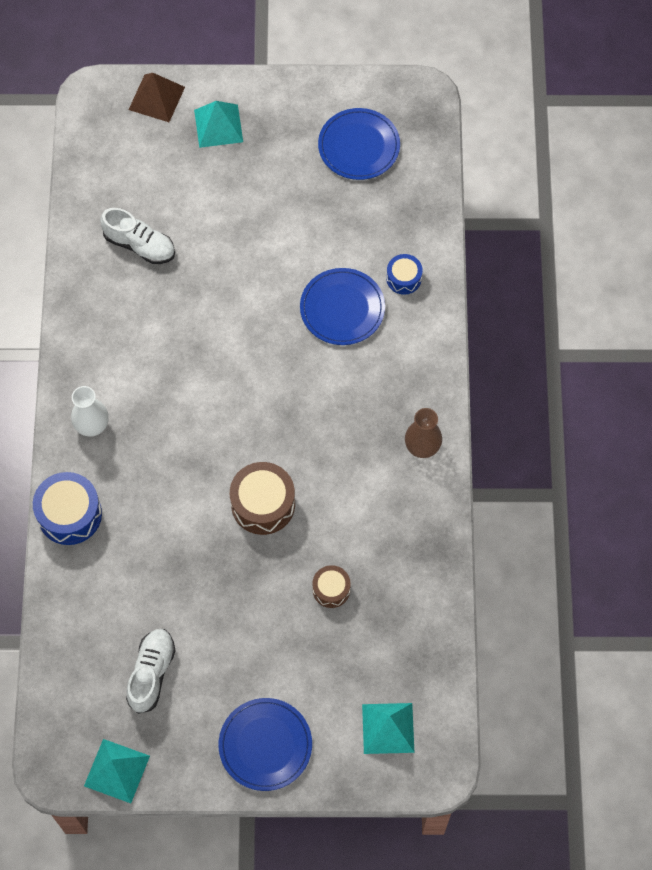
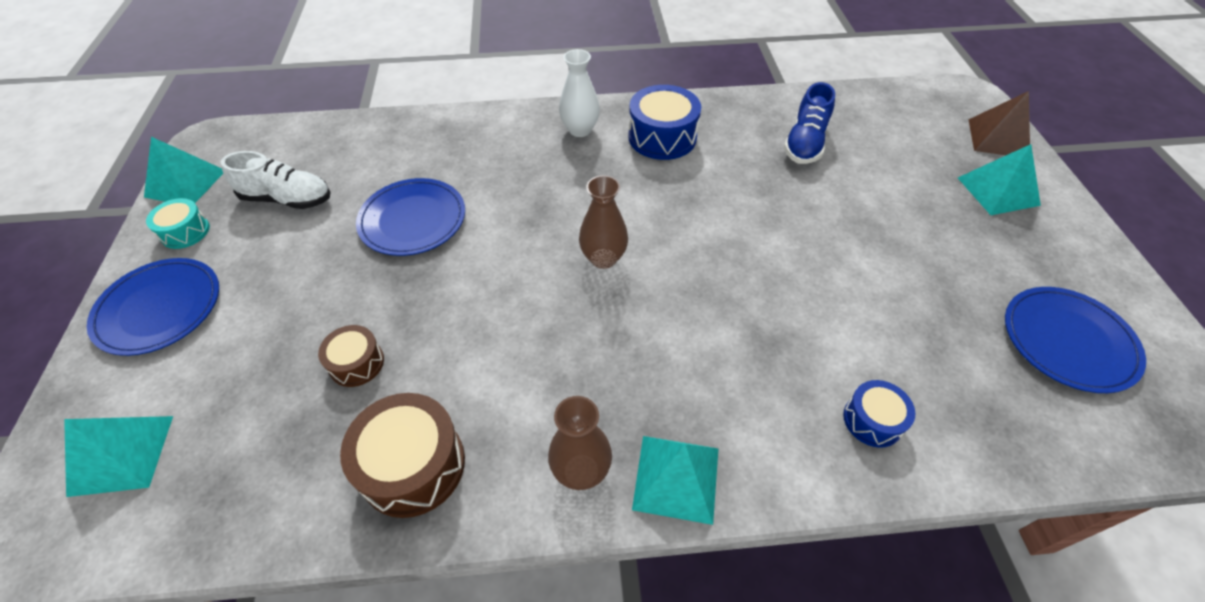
camera: 85 degrees right, 15 degrees down
(69, 514) = (480, 124): blue drum -> blue drum (662, 137)
(140, 245) = (805, 143): white shoe -> blue shoe
(182, 751) = (185, 232): none -> turquoise drum
(253, 420) = (603, 258): none -> brown vase
(263, 504) = (487, 278): brown drum -> brown drum (413, 465)
(342, 308) = (791, 341): blue plate -> blue plate (412, 219)
(431, 395) = (676, 478): none -> turquoise pyramid

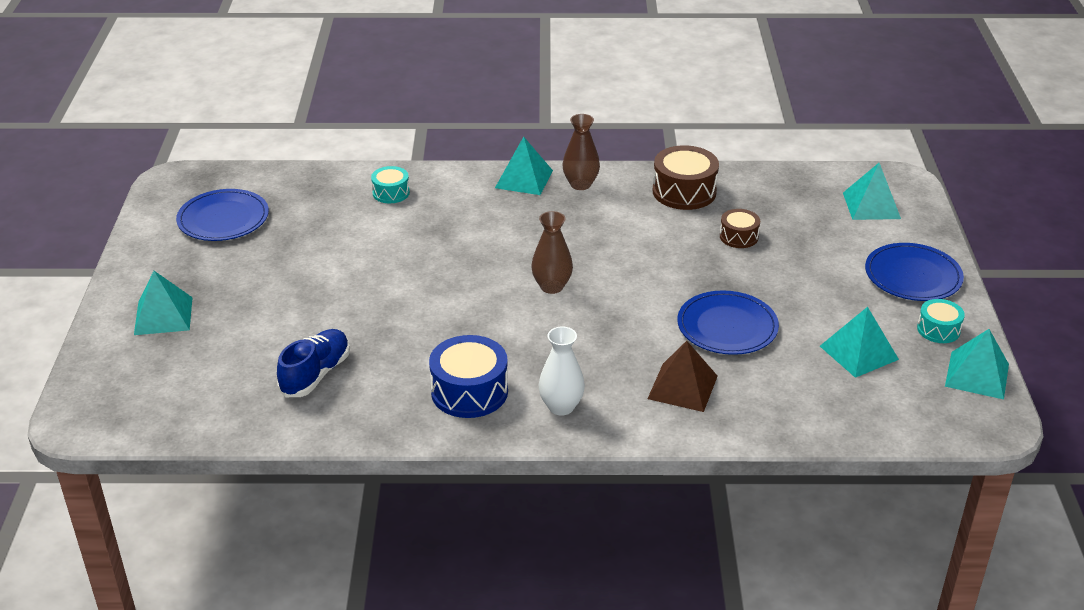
camera: 175 degrees left, 15 degrees down
(287, 199) = (859, 352): white shoe -> turquoise pyramid
(872, 420) = (391, 193): blue drum -> turquoise drum
(998, 138) = (105, 365): brown pyramid -> brown pyramid (682, 387)

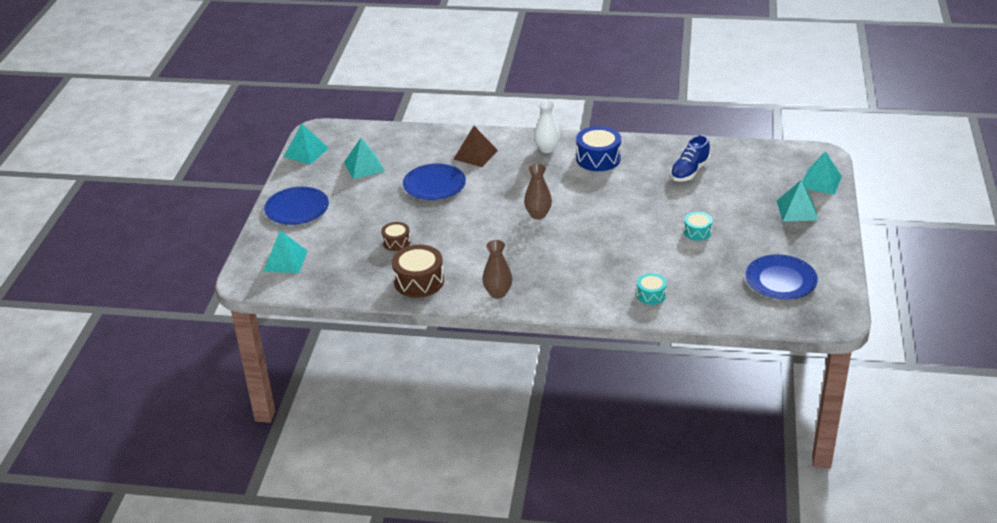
camera: 170 degrees left, 0 degrees up
(523, 179) = (542, 301): turquoise pyramid -> turquoise pyramid (820, 181)
(938, 329) = (308, 176): turquoise drum -> turquoise drum (697, 232)

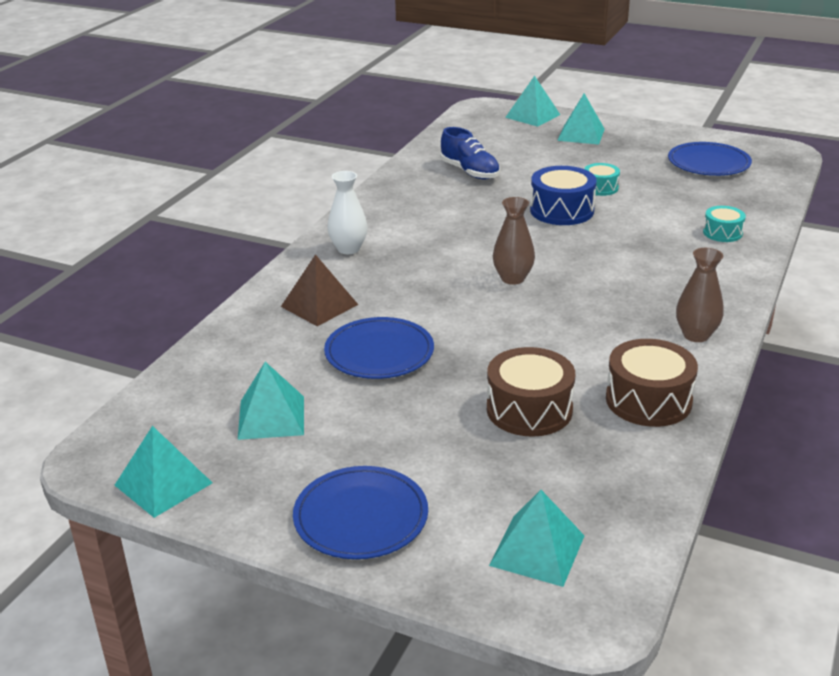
camera: 75 degrees left, 5 degrees down
(396, 242) = (529, 409): brown drum -> brown drum, size x1.73
(598, 158) = (400, 219): blue drum -> blue drum (561, 210)

